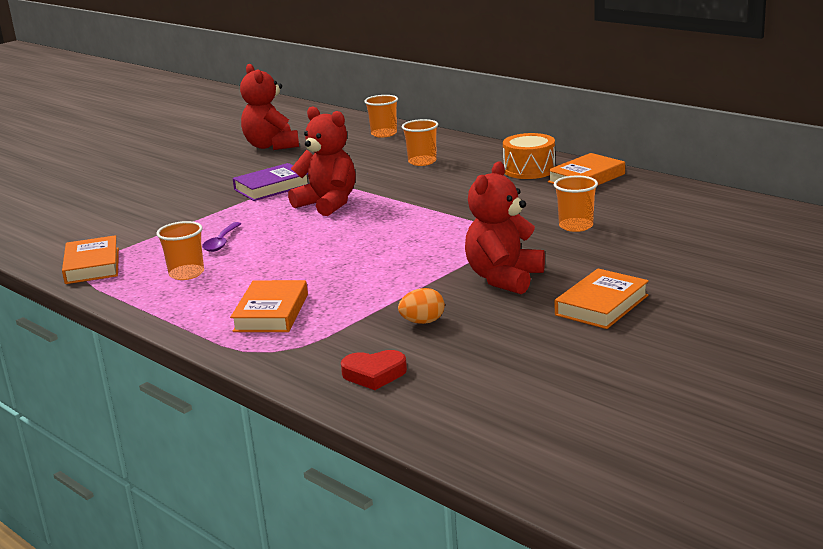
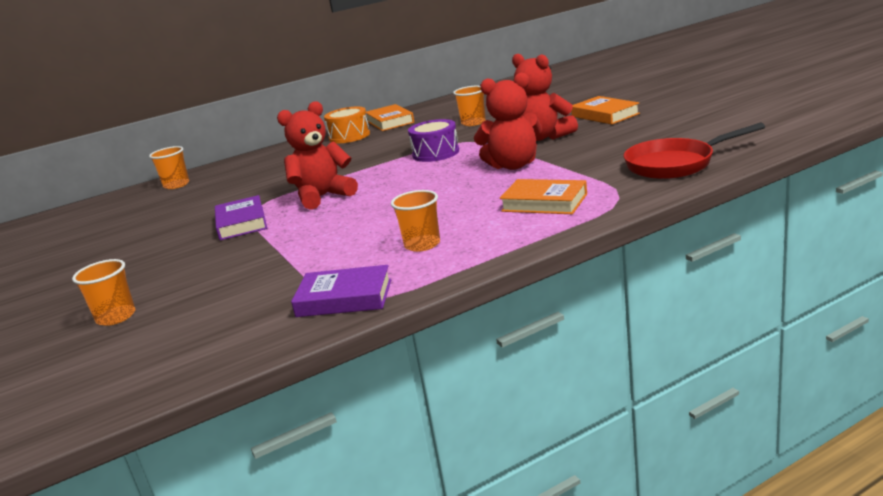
camera: 70 degrees left, 0 degrees up
(92, 266) = (344, 298): orange book -> purple book
(221, 242) = (359, 235): purple spoon -> none
(271, 146) = (116, 231): red teddy bear -> red teddy bear (513, 165)
(374, 374) = (675, 164): red heart -> red pan
(422, 162) = (275, 168): orange cup -> orange cup (116, 317)
(422, 322) = (598, 155): orange egg -> none
(453, 228) = (435, 153): none -> purple drum

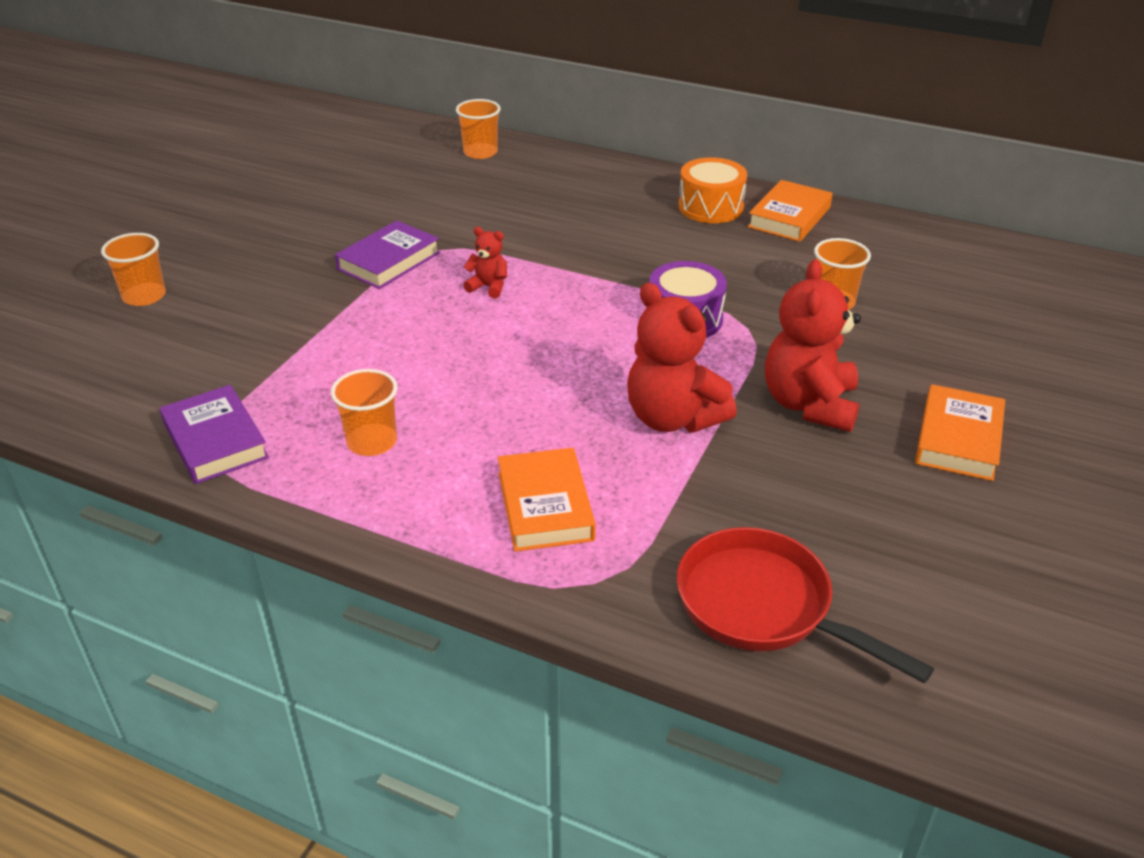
camera: 50 degrees right, 15 degrees up
(323, 197) = (488, 287): red teddy bear -> red teddy bear, size x0.49

